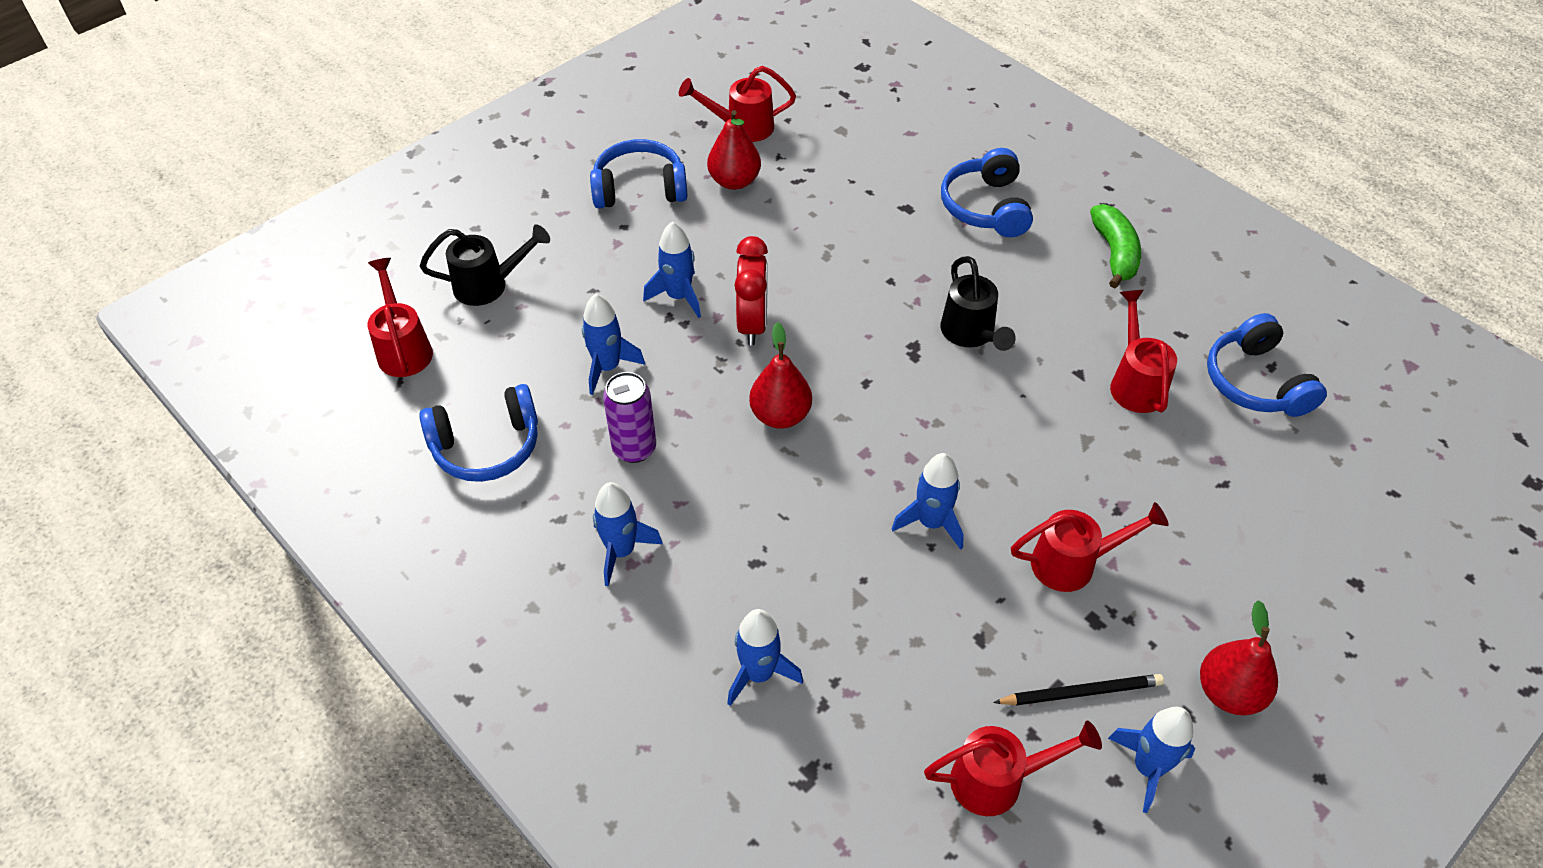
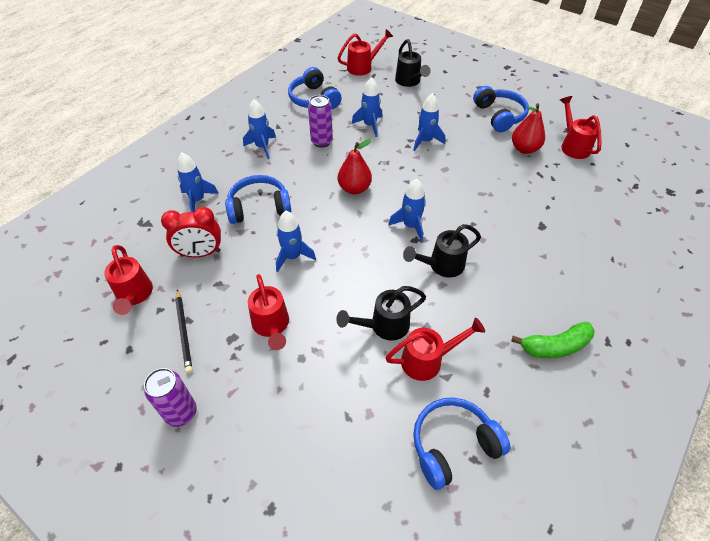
camera: 80 degrees right, 0 degrees up
(752, 324) = (416, 170): red clock -> red clock (200, 253)
(985, 207) = (564, 266): blue headphones -> blue headphones (259, 207)
(1078, 421) = (384, 326): none -> black watering can
(1148, 768) = (134, 366): blue rocket -> blue rocket (410, 226)
(1229, 692) = (181, 413): red pear -> purple can

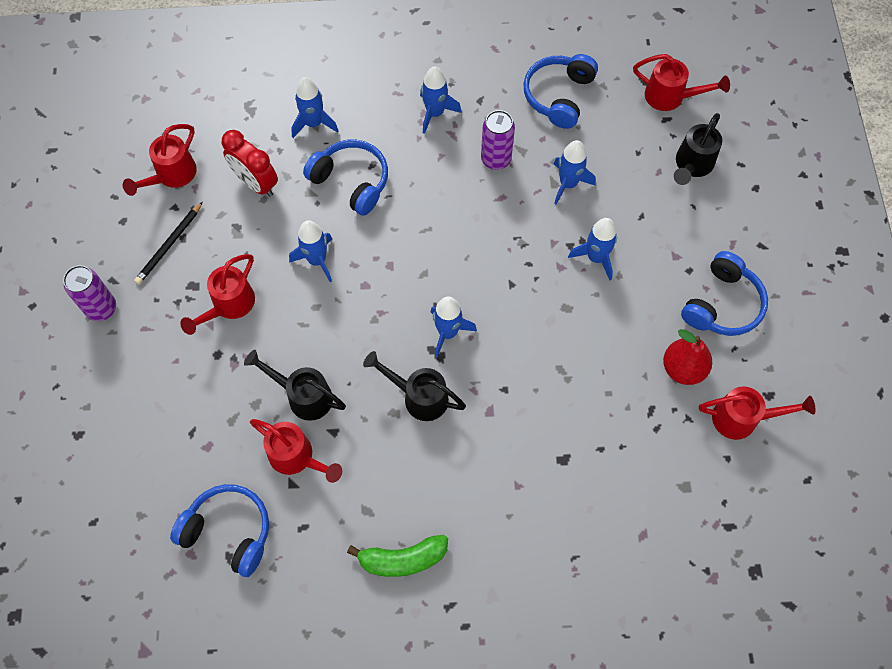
camera: 50 degrees right, 15 degrees up
(354, 188) = (454, 244): red pear -> none
(554, 346) = (402, 559): green banana -> green banana turned 45 degrees counterclockwise
(573, 146) = (742, 418): red watering can -> red watering can turned 60 degrees clockwise

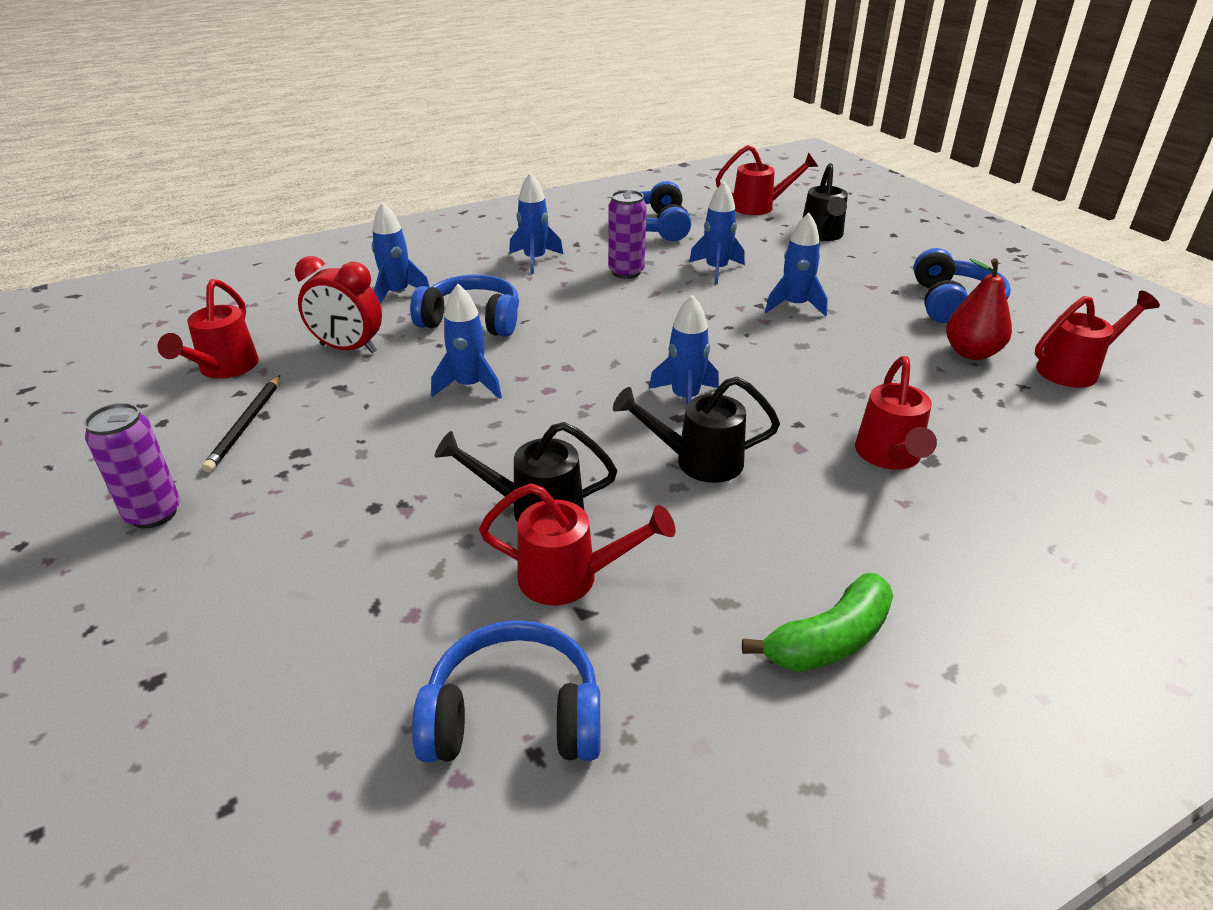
camera: 25 degrees left, 30 degrees down
(229, 305) = (367, 455): red watering can -> red watering can (889, 457)

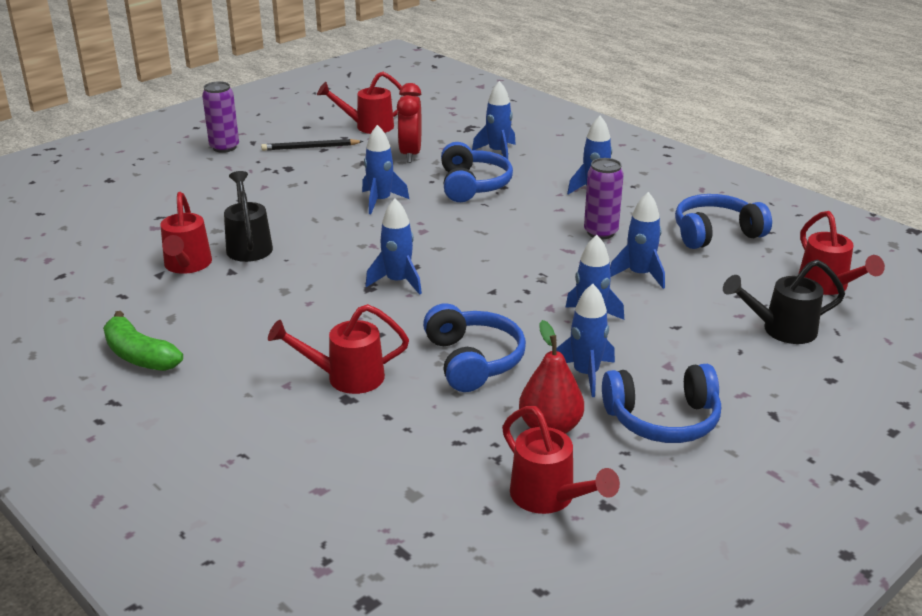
camera: 75 degrees right, 5 degrees down
(514, 716) = (84, 266): blue headphones -> blue headphones (473, 361)
(698, 461) = (315, 295): black watering can -> none
(885, 323) = (585, 374): none -> blue rocket

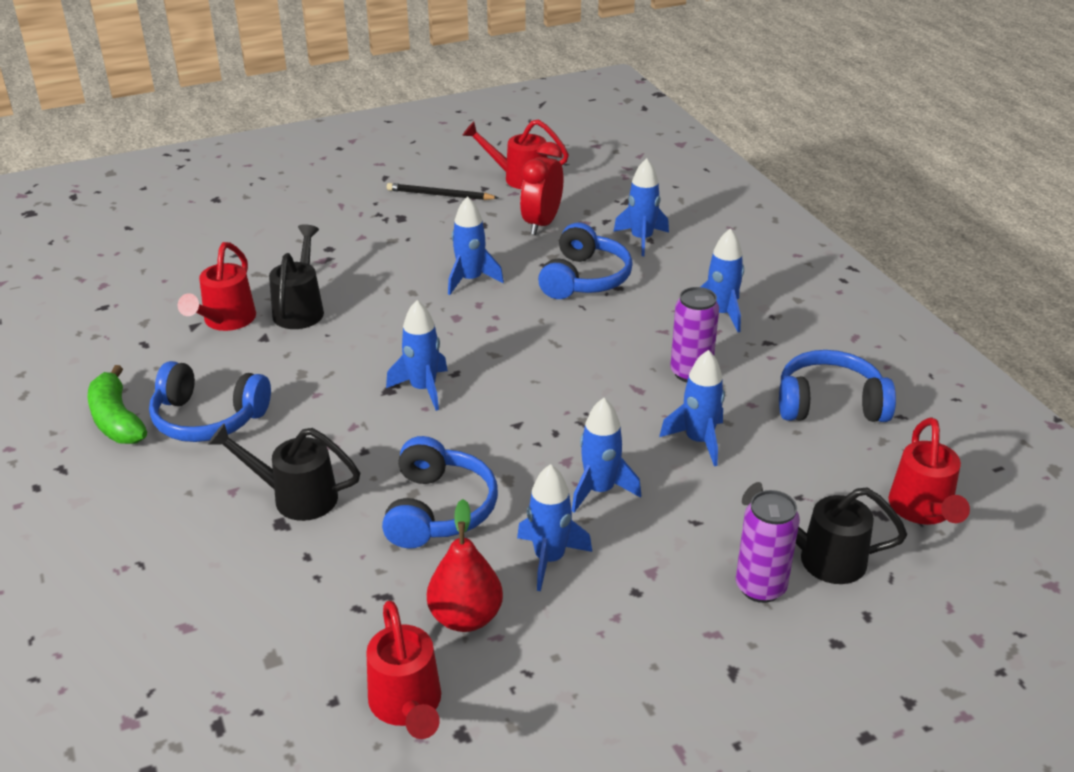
camera: 20 degrees right, 5 degrees up
(224, 147) = (352, 179): purple can -> purple can (760, 587)
(346, 377) = (295, 497): red watering can -> black watering can
(663, 419) = (597, 642): blue headphones -> blue headphones (208, 419)

